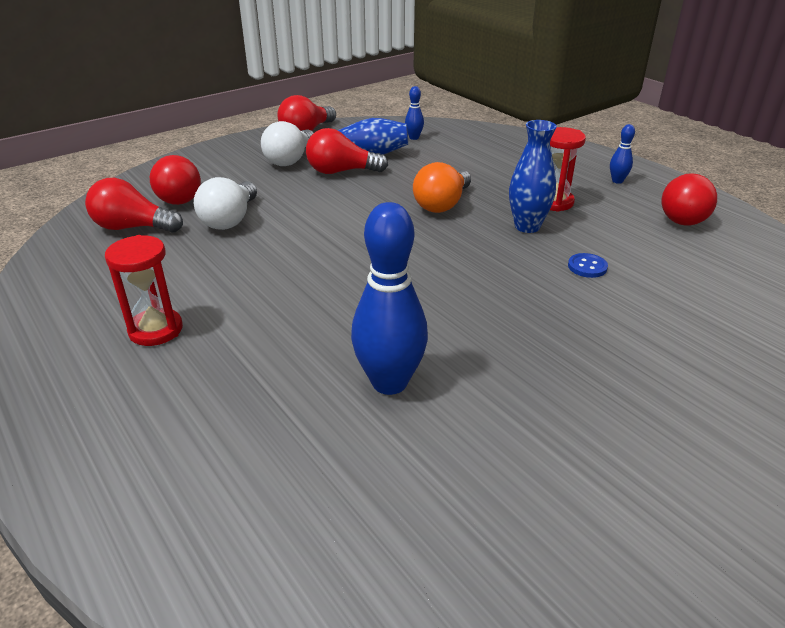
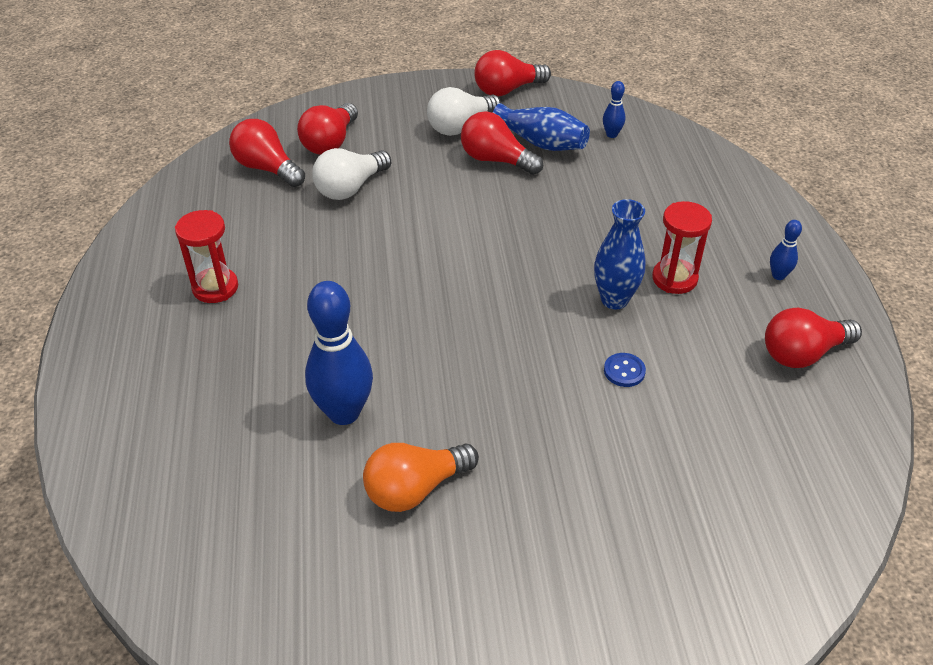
camera: 30 degrees right, 10 degrees up
(442, 204) = (557, 239): orange light bulb -> orange light bulb (415, 488)

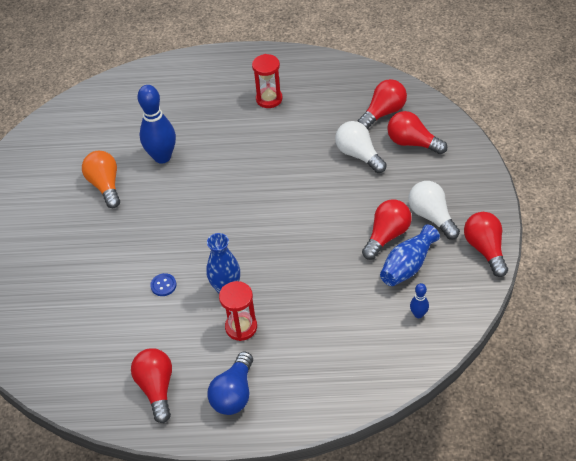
camera: 100 degrees right, 5 degrees up
(778, 275) = (234, 393): blue bowling pin -> blue light bulb

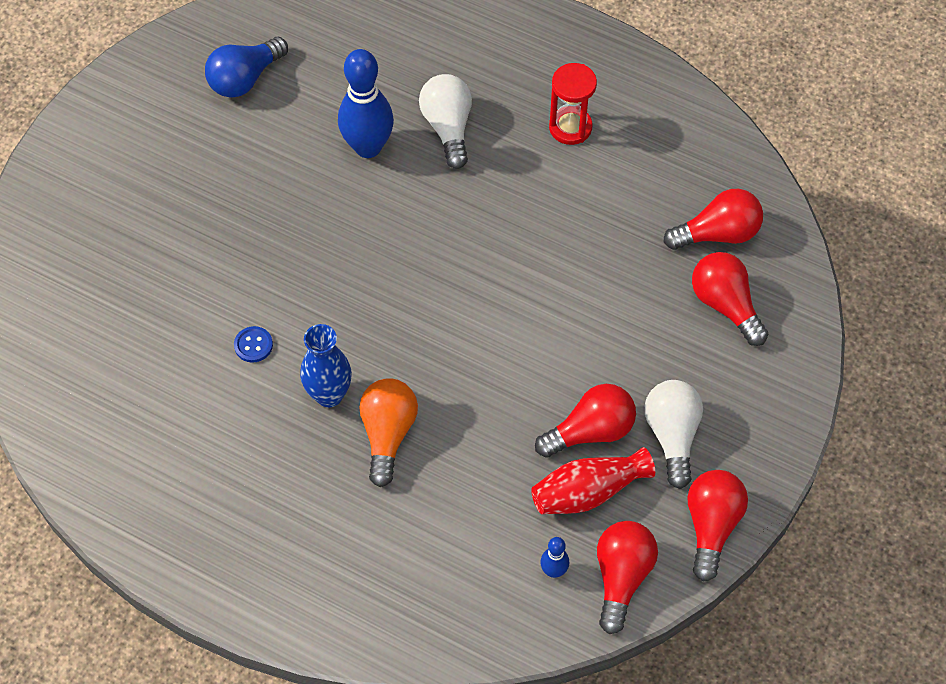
camera: 25 degrees right, 10 degrees up
(105, 185) = (268, 153): orange light bulb -> orange light bulb (388, 434)
(156, 388) = (159, 487): red light bulb -> red light bulb (621, 577)
(234, 393) = (247, 548): blue light bulb -> blue light bulb (245, 79)
(241, 327) = (313, 460): red hourglass -> none
(359, 155) = (636, 284): white light bulb -> white light bulb (448, 127)
(408, 266) = (588, 492): blue vase -> red vase

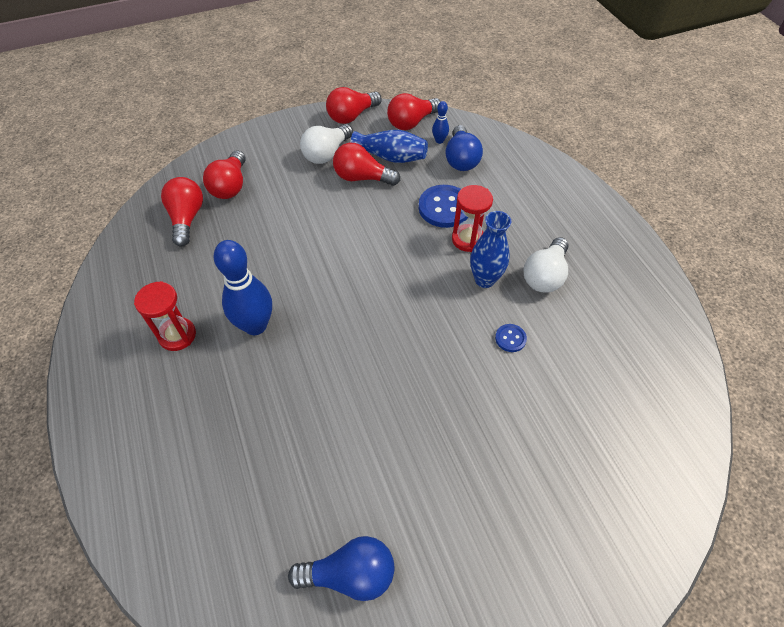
camera: 140 degrees left, 5 degrees down
(368, 147) = (315, 425): blue bowling pin -> blue bowling pin (255, 326)
(388, 434) = (468, 239): orange light bulb -> red hourglass
(448, 127) = (248, 396): white light bulb -> white light bulb (545, 275)
(452, 460) = (444, 208): none -> blue button
(497, 558) = (461, 159): none -> blue light bulb
(588, 492) = (391, 157): red vase -> blue vase
(717, 234) = (187, 218): red light bulb -> red light bulb turned 60 degrees clockwise

